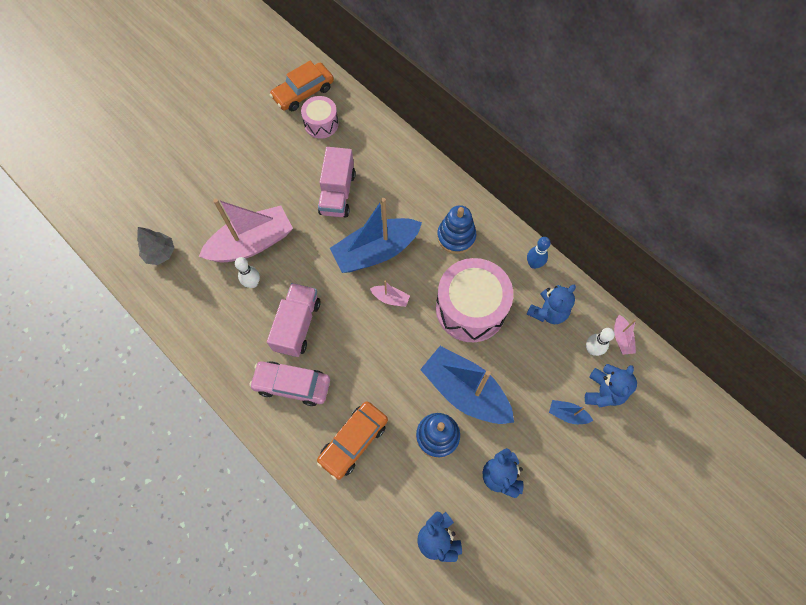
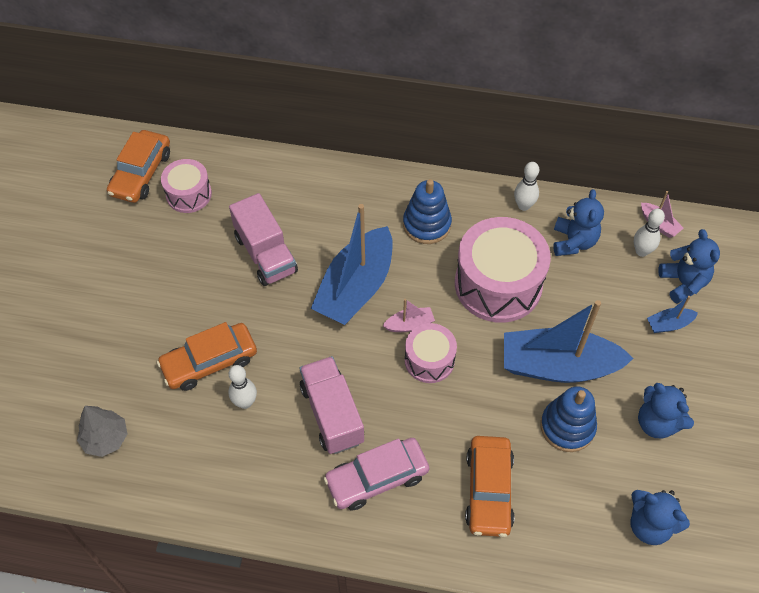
camera: 35 degrees left, 10 degrees down
(251, 243) = (209, 362): pink boat -> orange car
(384, 330) = (429, 360): none -> pink drum
(534, 264) = (523, 206): blue bowling pin -> white bowling pin

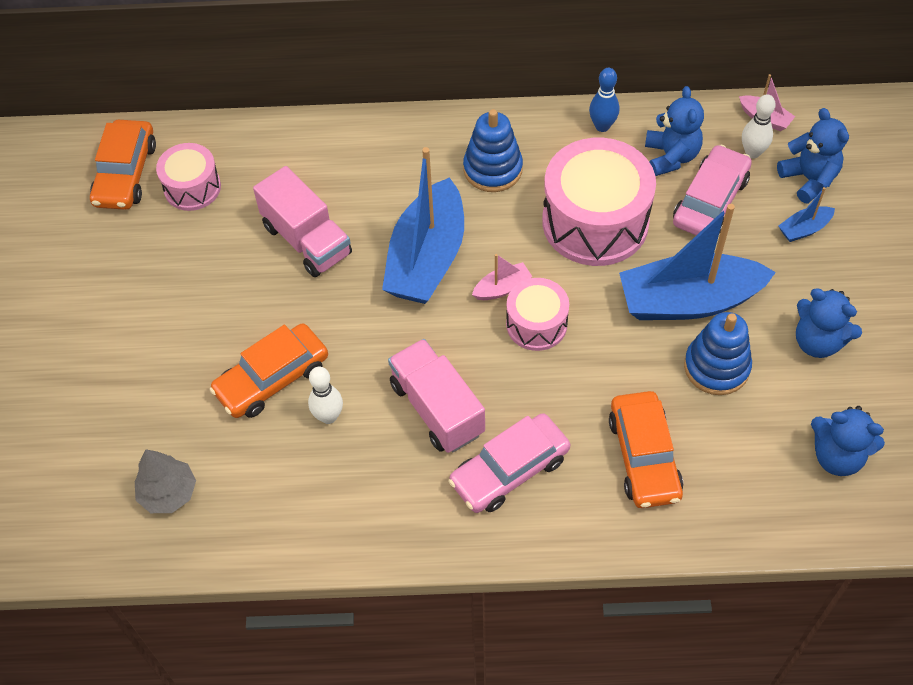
camera: 10 degrees left, 0 degrees up
(523, 206) = (602, 126): white bowling pin -> blue bowling pin
(596, 285) = (710, 201): none -> pink car

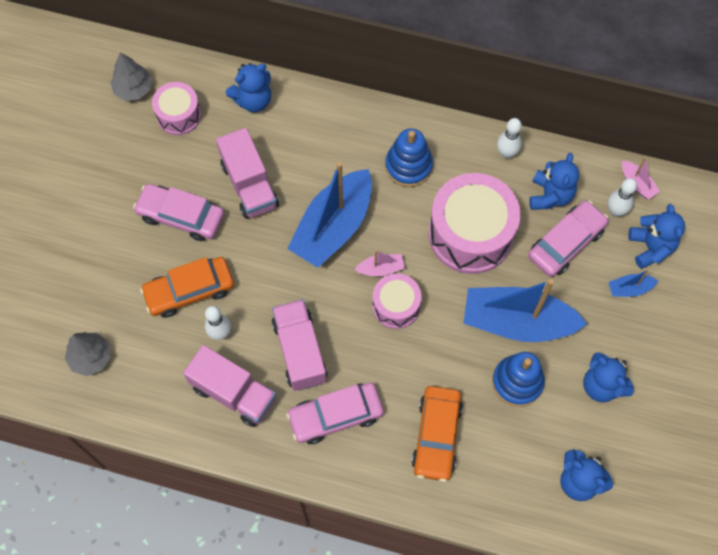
camera: 15 degrees right, 10 degrees up
(125, 174) = (133, 89): orange car -> grey tree
(232, 297) = (181, 216): none -> pink car
(279, 148) = (253, 100): none -> blue teddy bear
(370, 481) = (233, 393): none -> pink truck
(602, 126) = (506, 153): blue bowling pin -> white bowling pin

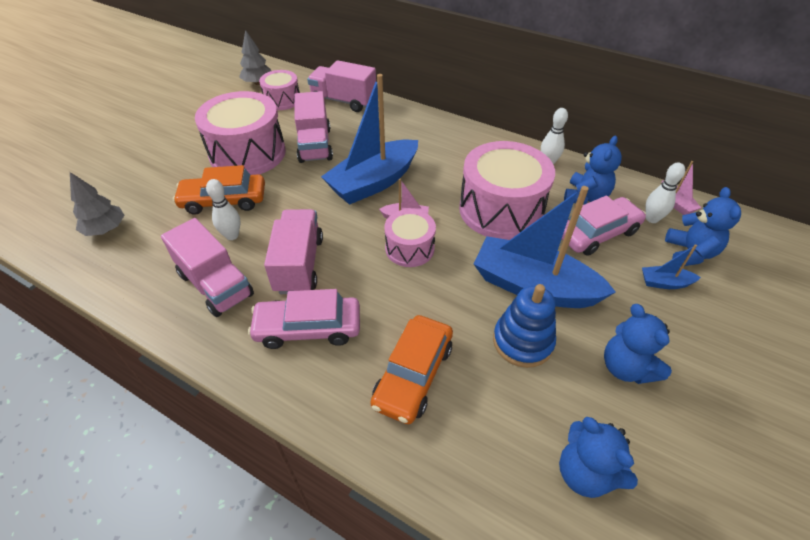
camera: 15 degrees right, 20 degrees down
(181, 216) = (248, 153): pink car -> pink drum
(253, 100) = (343, 101): blue teddy bear -> pink truck
(408, 166) = (456, 156): blue stacking toy -> none

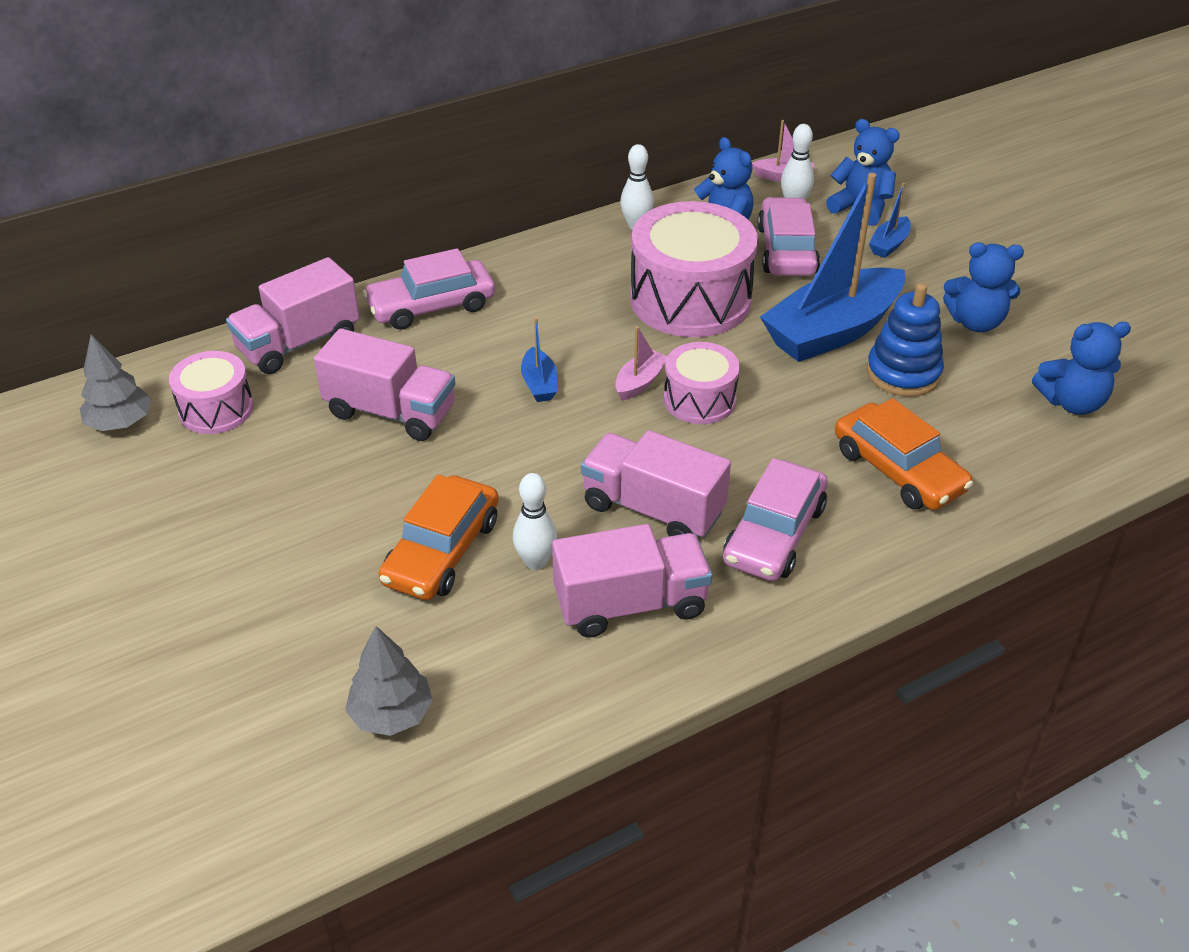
camera: 60 degrees left, 5 degrees down
(248, 153) = (338, 492): pink drum -> none
(374, 182) = (539, 384): blue boat -> blue boat, size x0.42
(405, 124) = (431, 306): none -> pink car

